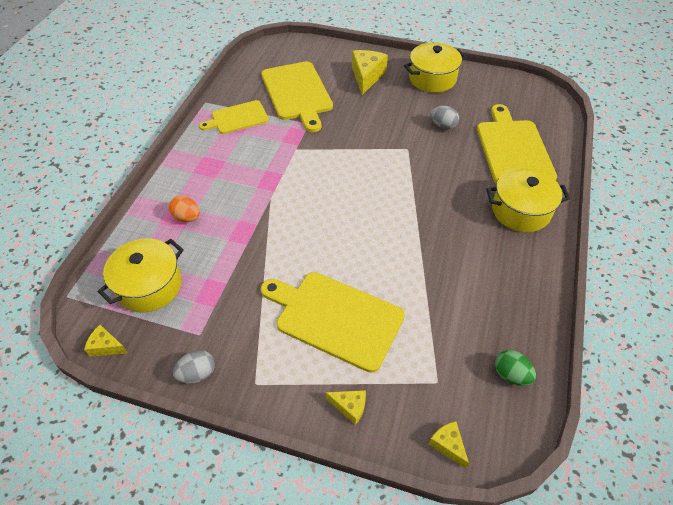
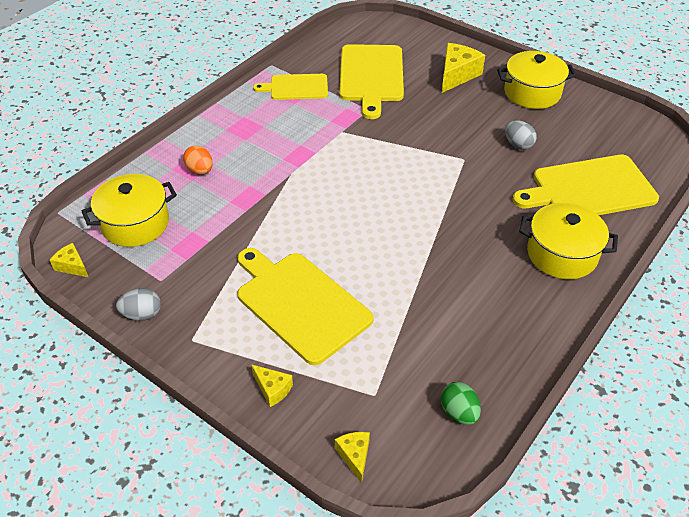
camera: 20 degrees right, 5 degrees down
(513, 149) = (589, 189): yellow cutting board -> yellow cutting board turned 120 degrees counterclockwise

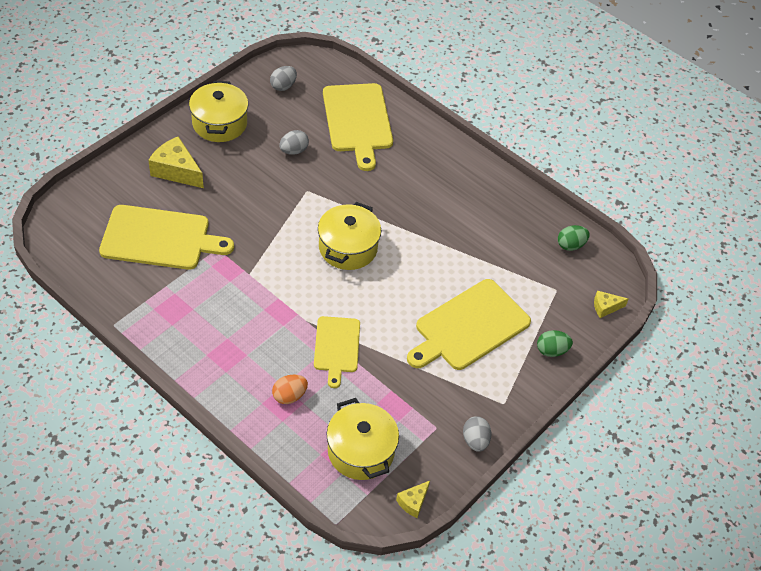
camera: 90 degrees left, 5 degrees up
(272, 389) = (551, 351): yellow cheese -> green egg
(296, 87) = (163, 305): yellow cutting board -> yellow cutting board (336, 347)
(562, 254) = (429, 156): yellow pot -> yellow pot (348, 248)
(611, 128) = (283, 86): none -> grey egg

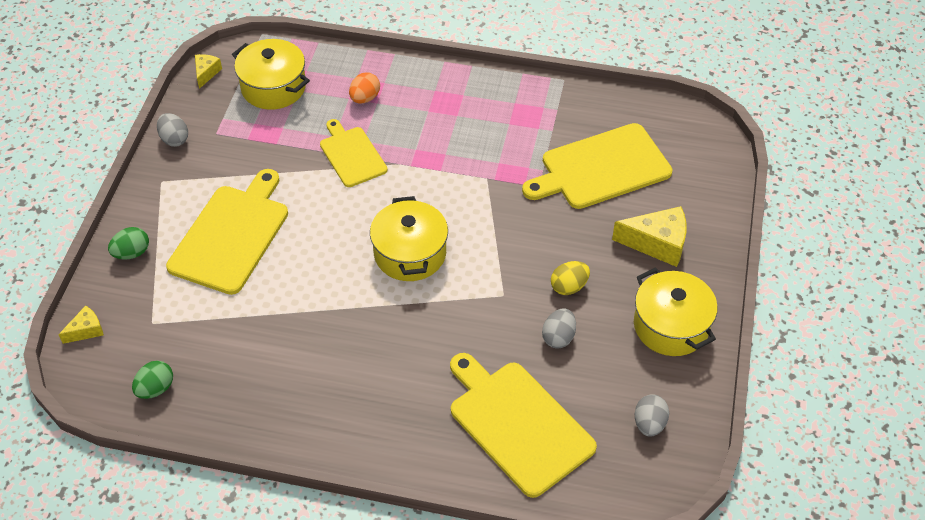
camera: 155 degrees right, 0 degrees up
(260, 174) = (569, 287): none -> yellow egg

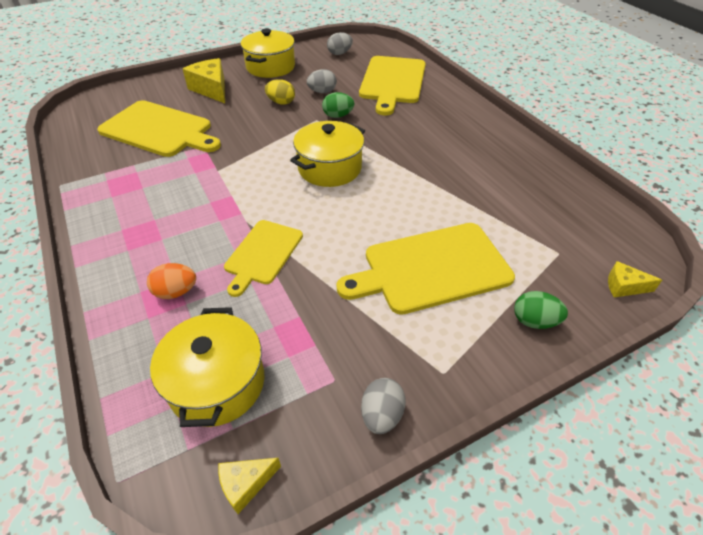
camera: 130 degrees left, 5 degrees down
(155, 389) = (588, 212): green egg -> green egg (338, 116)

